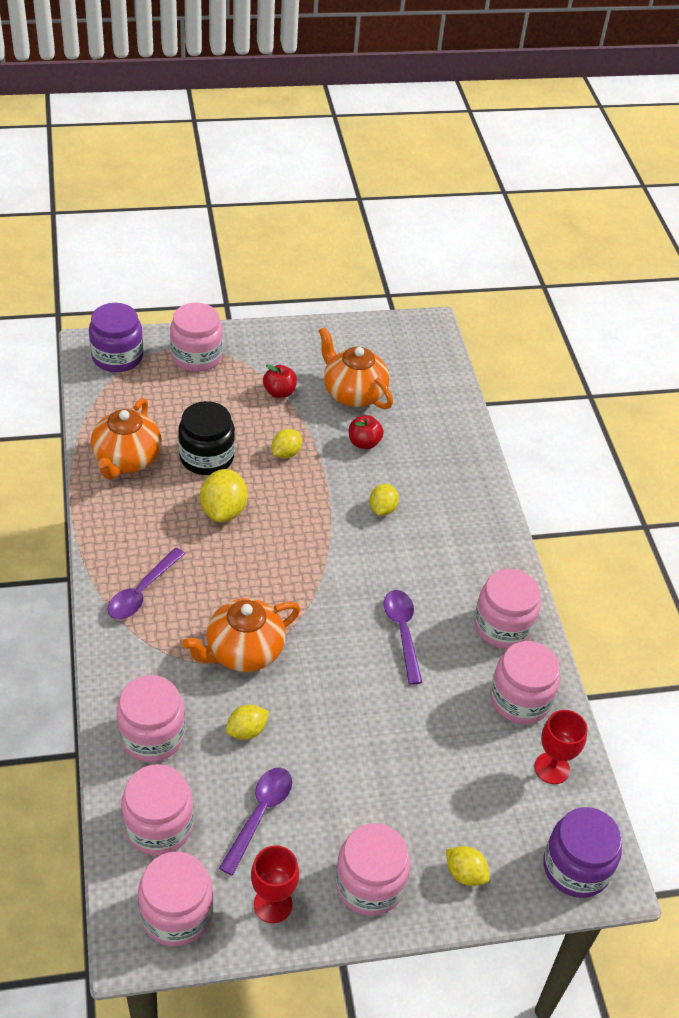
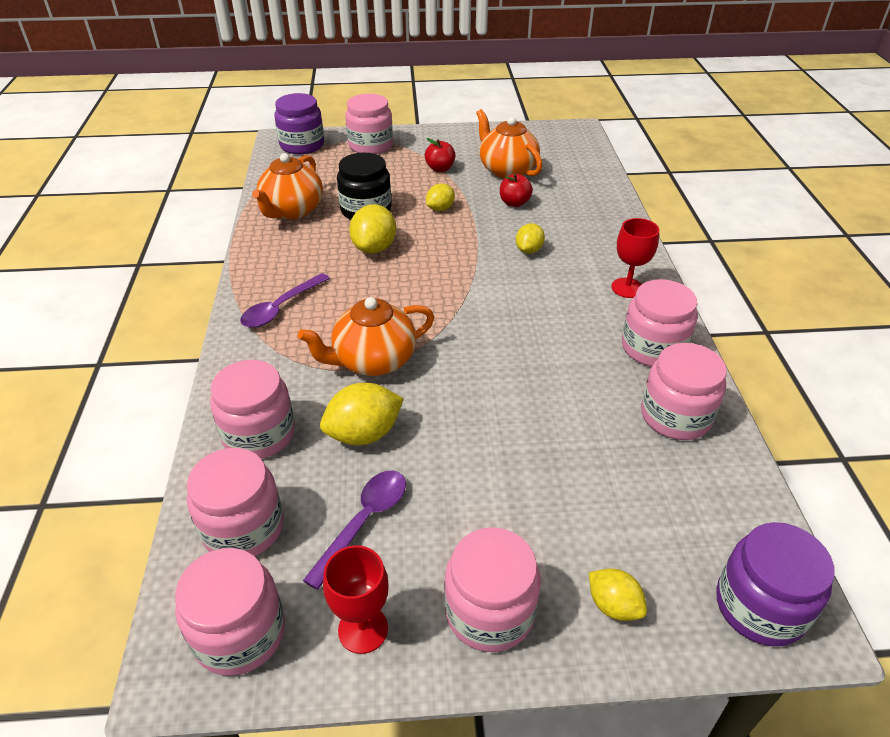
camera: 10 degrees right, 5 degrees down
(247, 731) = (364, 434): yellow lemon -> yellow lemon, size x1.61
(402, 632) = (544, 349): purple spoon -> none
(552, 768) = (718, 488): red goblet -> red goblet (627, 288)

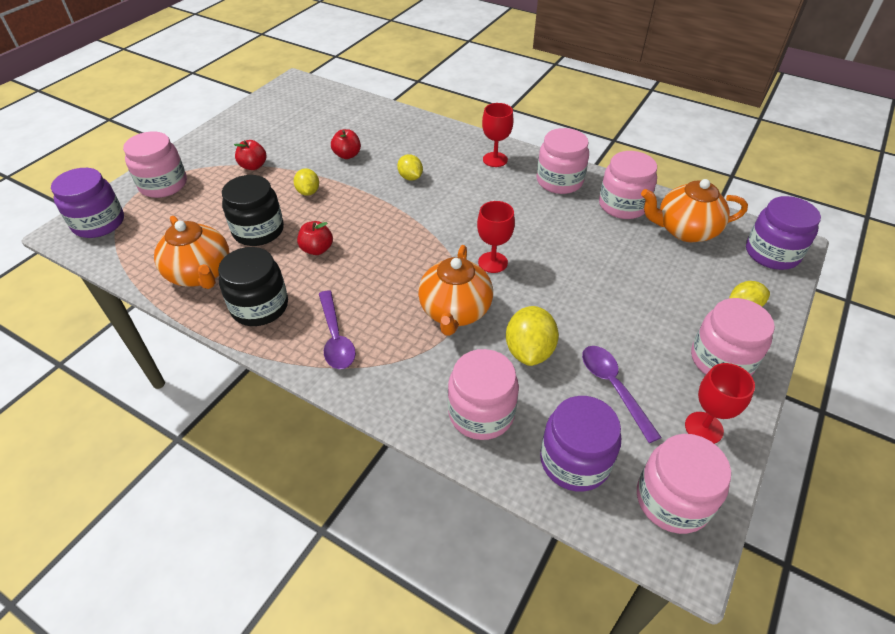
camera: 55 degrees left, 5 degrees up
(243, 528) = (574, 461): pink jar -> purple jar
(282, 254) = (260, 306): none -> black jar
(374, 248) = (317, 249): yellow lemon -> red apple
(465, 355) = (492, 262): none -> red goblet
(507, 170) = (301, 137): orange teapot -> orange teapot (685, 230)

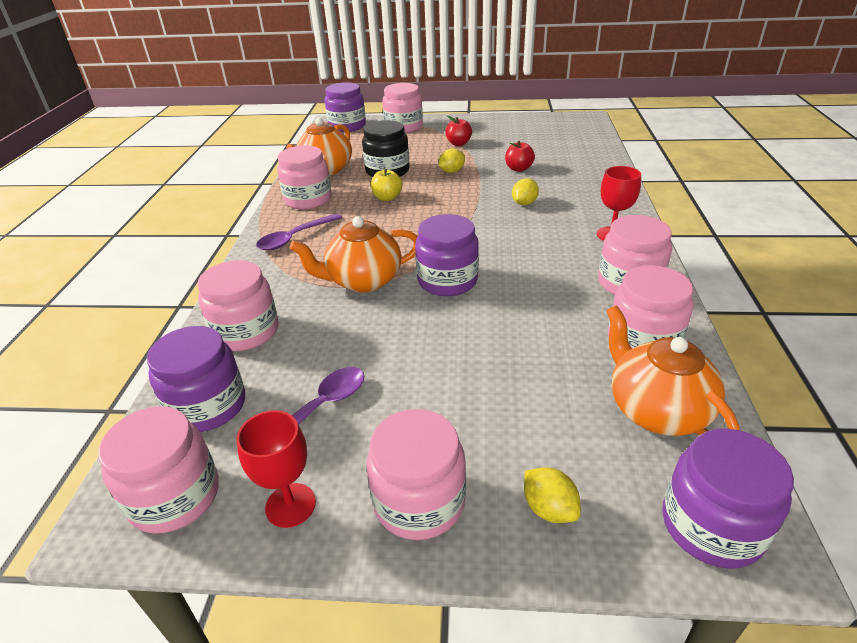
camera: 65 degrees right, 10 degrees down
(260, 306) = (308, 200): black jar -> pink jar
(317, 249) = (387, 198): red apple -> yellow apple
(492, 262) = (447, 281): red goblet -> purple jar
(529, 351) = (339, 337): yellow lemon -> none

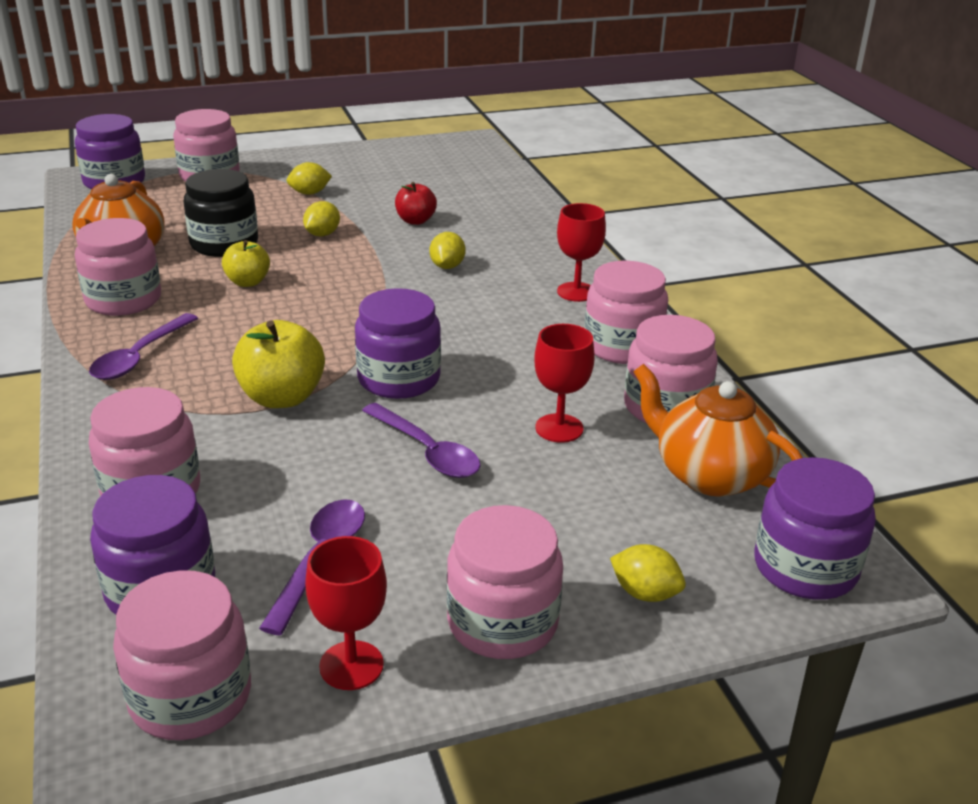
camera: 25 degrees left, 5 degrees down
(363, 280) = (282, 397): orange teapot -> yellow apple
(438, 340) = (427, 451): none -> purple spoon
(458, 143) = (309, 193): red apple -> yellow lemon
(546, 342) = (559, 428): none -> red goblet

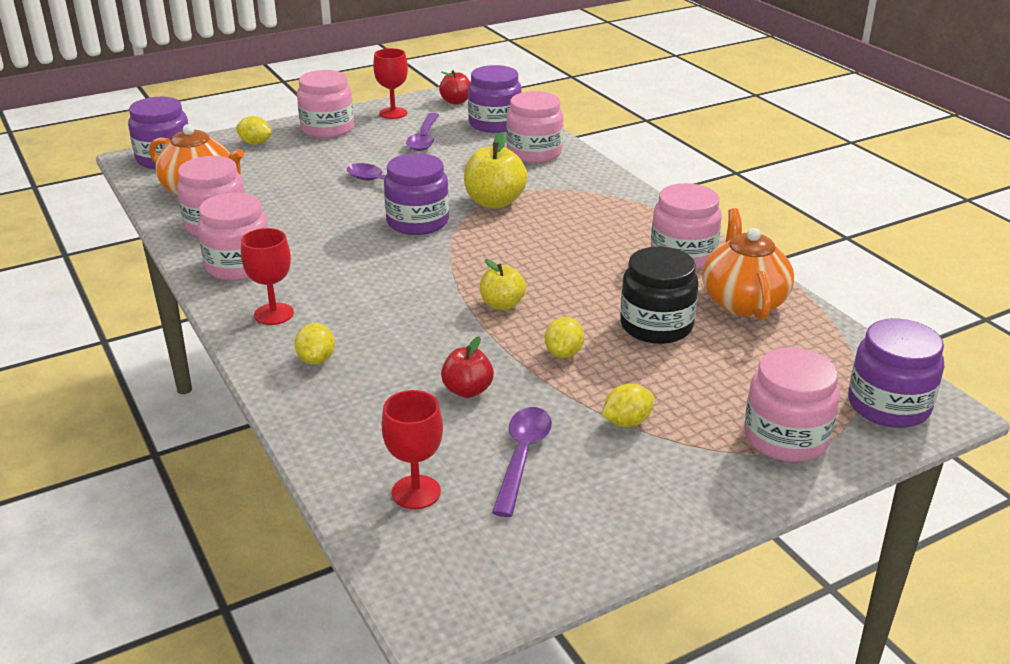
camera: 170 degrees right, 0 degrees up
(140, 357) = (618, 215): purple spoon -> purple spoon (522, 457)
(190, 696) = (455, 101): pink jar -> red apple
(248, 282) = (593, 285): yellow apple -> yellow apple (502, 305)
(447, 266) = (410, 328): yellow lemon -> yellow lemon (316, 359)
(559, 428) = (296, 205): red goblet -> red goblet (416, 492)

